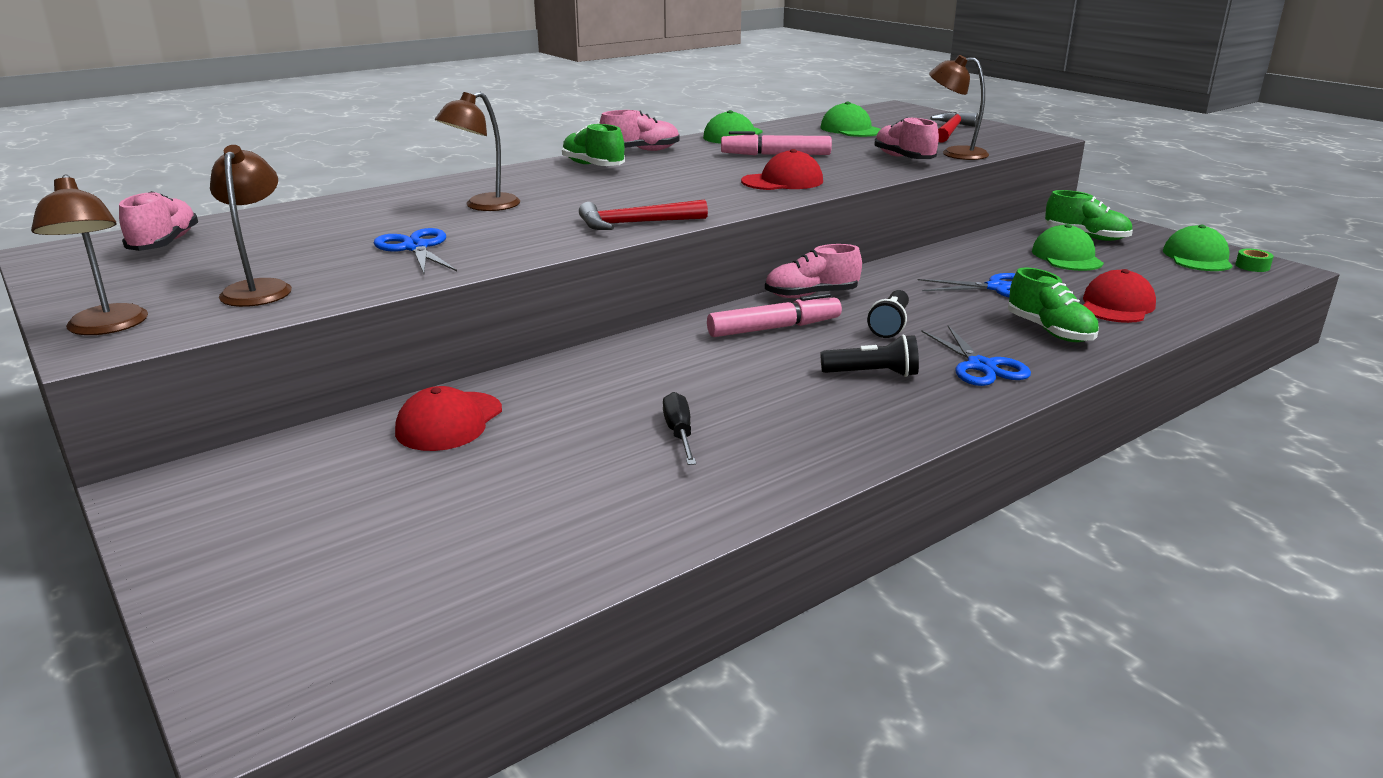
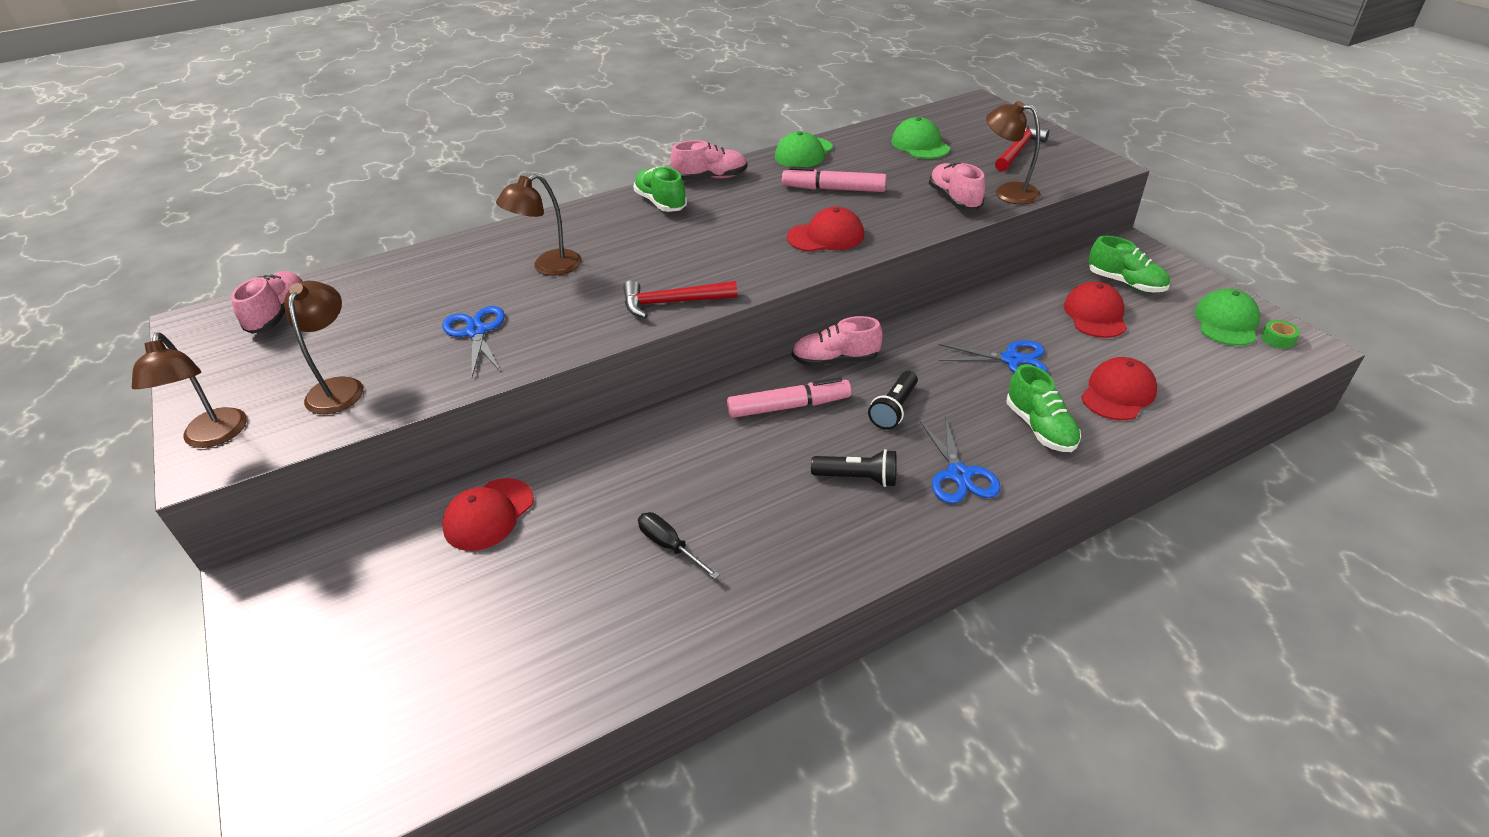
camera: 10 degrees right, 15 degrees up
(679, 433) = (670, 546): black screwdriver -> black screwdriver turned 45 degrees counterclockwise
(1067, 257) = (1095, 314): green cap -> red cap

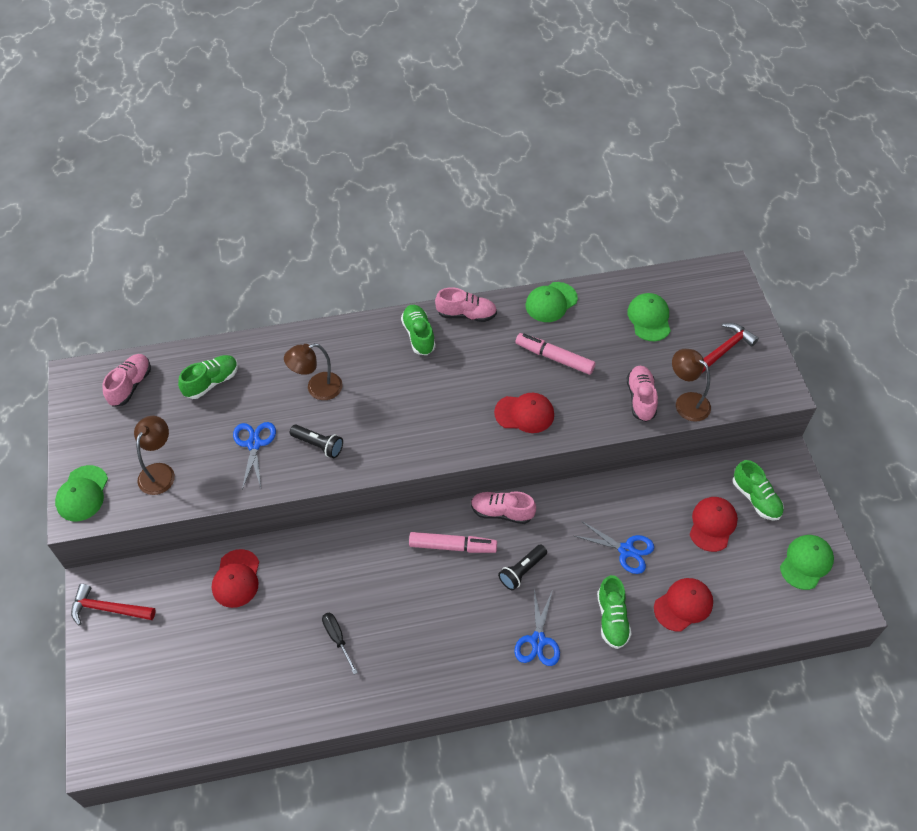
camera: 15 degrees right, 15 degrees up
(214, 437) = (82, 493): brown lamp -> green cap
(398, 289) = (211, 382): none -> green shoe
(488, 514) = (236, 579): red cap -> red cap turned 45 degrees counterclockwise
(672, 303) = (390, 454): red hammer -> red hammer (108, 609)
(857, 478) = (472, 622): black flashlight -> black flashlight (318, 445)
(1277, 339) = (833, 591): green tape -> none

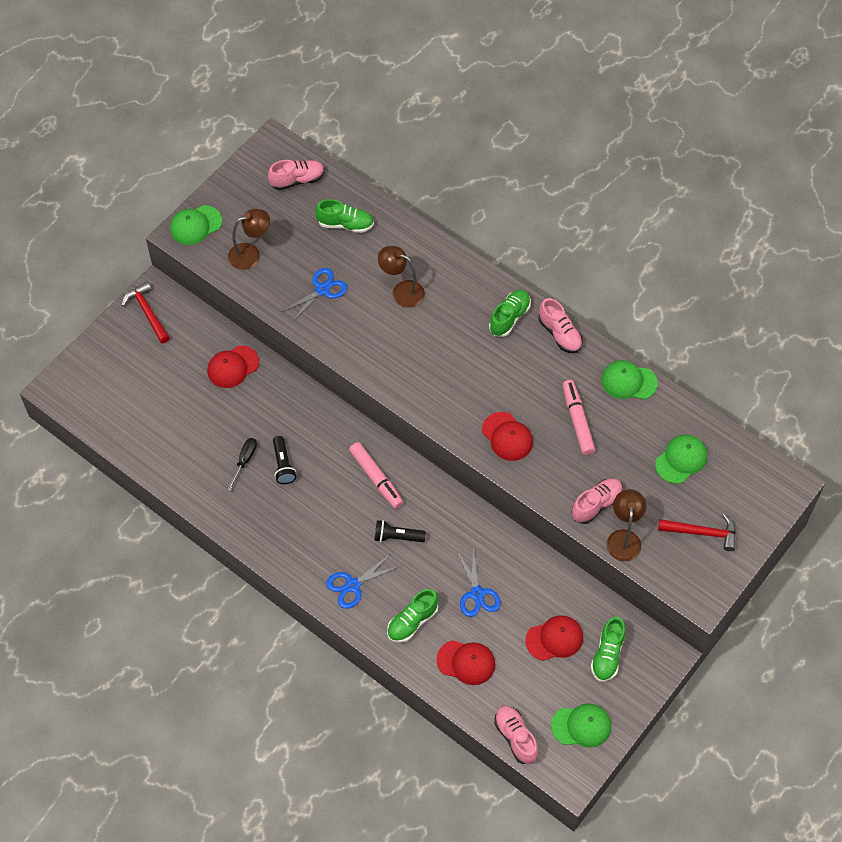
camera: 50 degrees right, 5 degrees up
(318, 445) = (357, 328): black flashlight -> black flashlight (283, 465)
(502, 512) = (432, 490): pink shoe -> pink shoe (515, 737)

